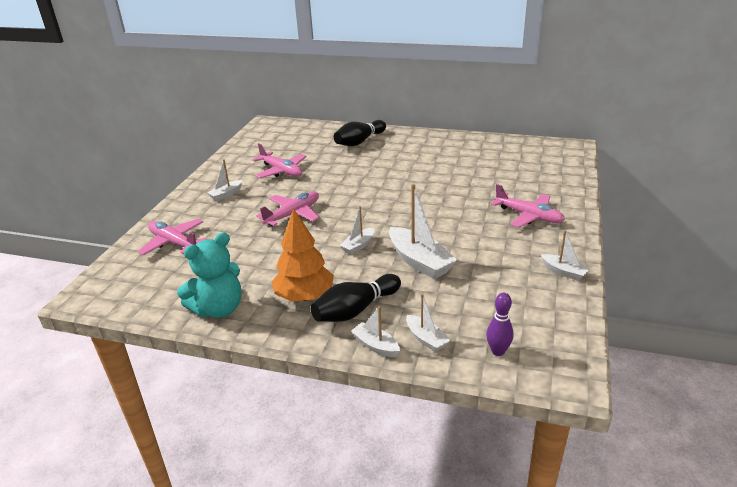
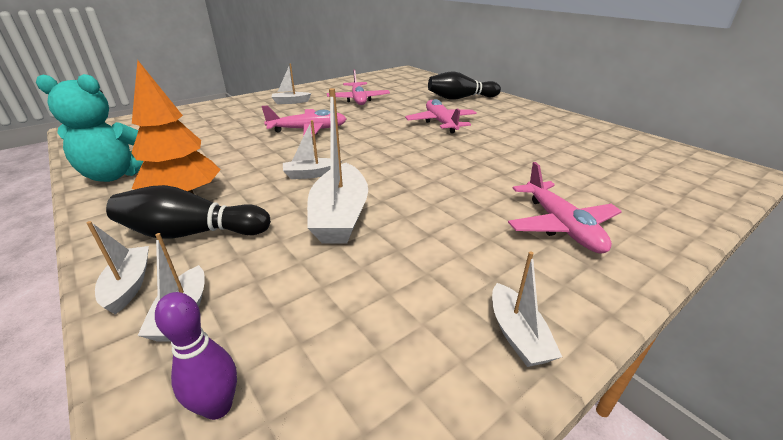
camera: 35 degrees right, 0 degrees up
(174, 243) = (196, 119): pink plane -> pink plane (441, 123)

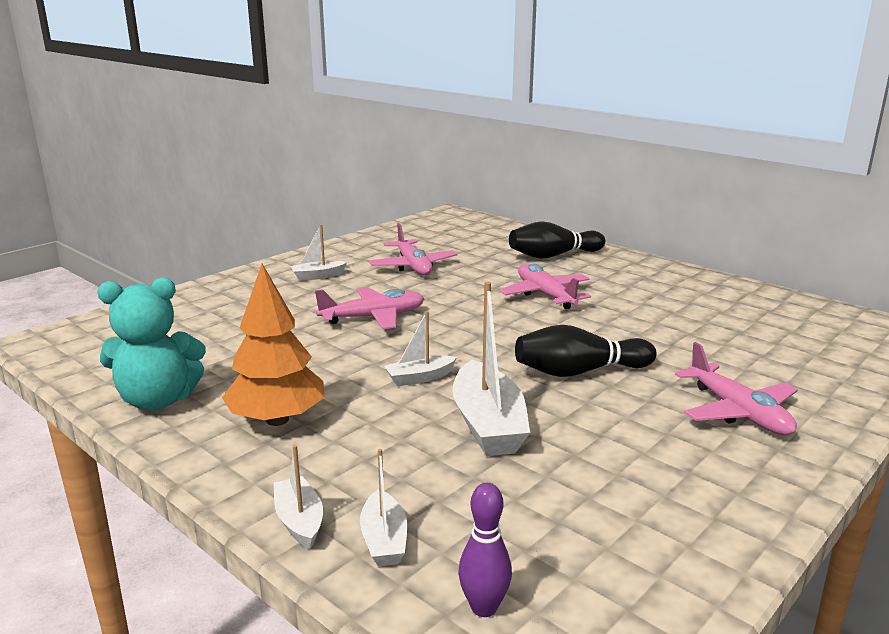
camera: 10 degrees left, 10 degrees down
(192, 233) = (325, 460): black bowling pin -> black bowling pin (579, 372)
(517, 335) = (731, 518): white boat -> none

